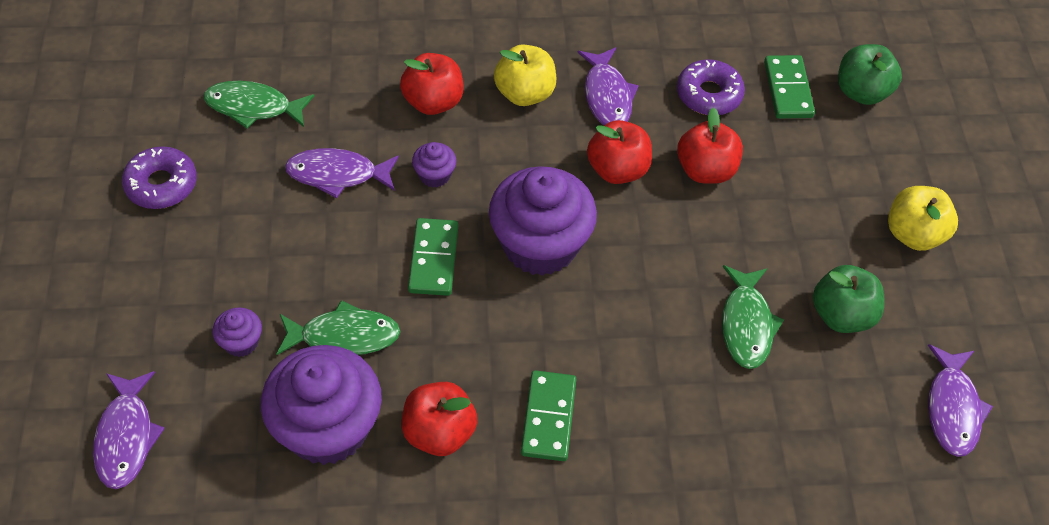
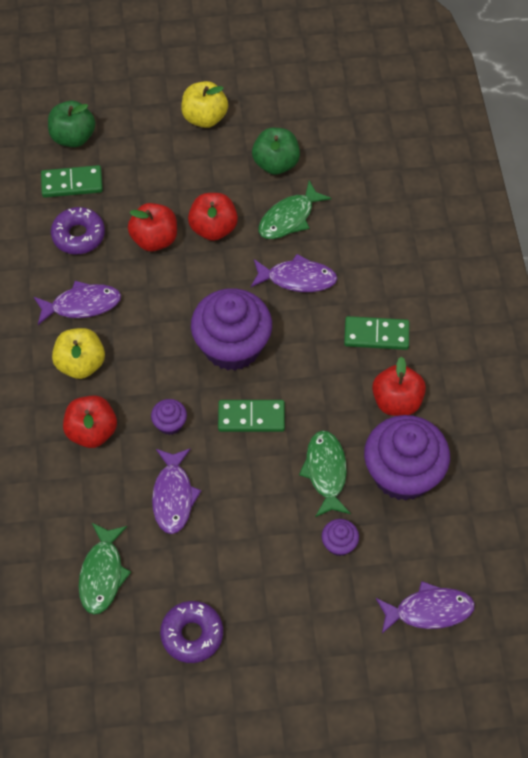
camera: 90 degrees left, 5 degrees up
(617, 170) = (157, 297): red apple -> red apple (213, 228)
(746, 324) = (289, 218): green fish -> green fish turned 135 degrees clockwise
(952, 408) = (340, 110): purple fish -> purple fish (297, 278)

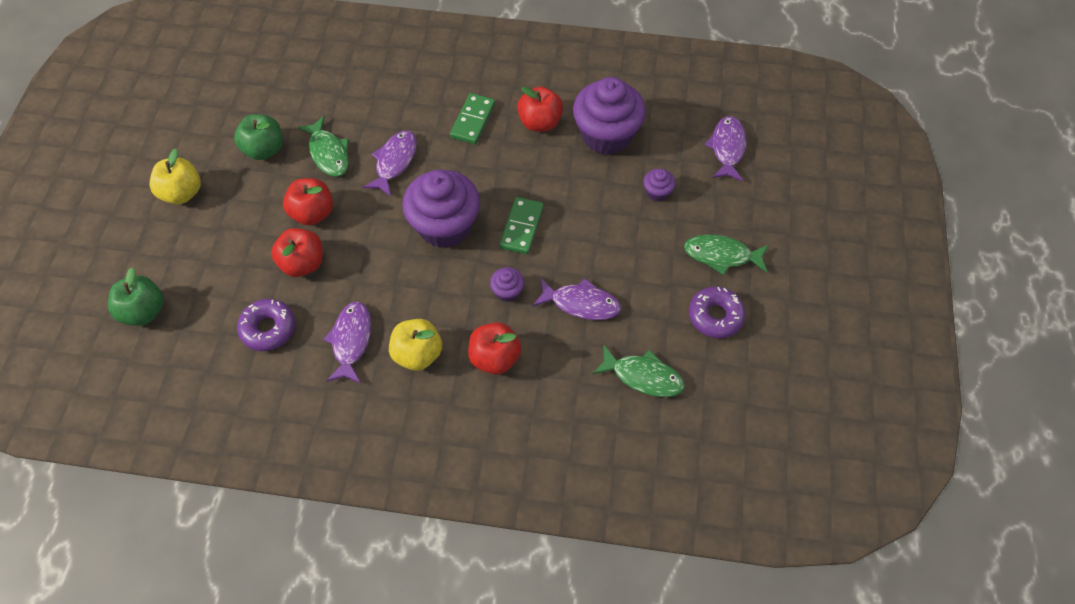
camera: 75 degrees left, 0 degrees up
(72, 183) = (202, 323): green domino -> none
(326, 472) = (590, 186): green fish -> green fish (721, 255)

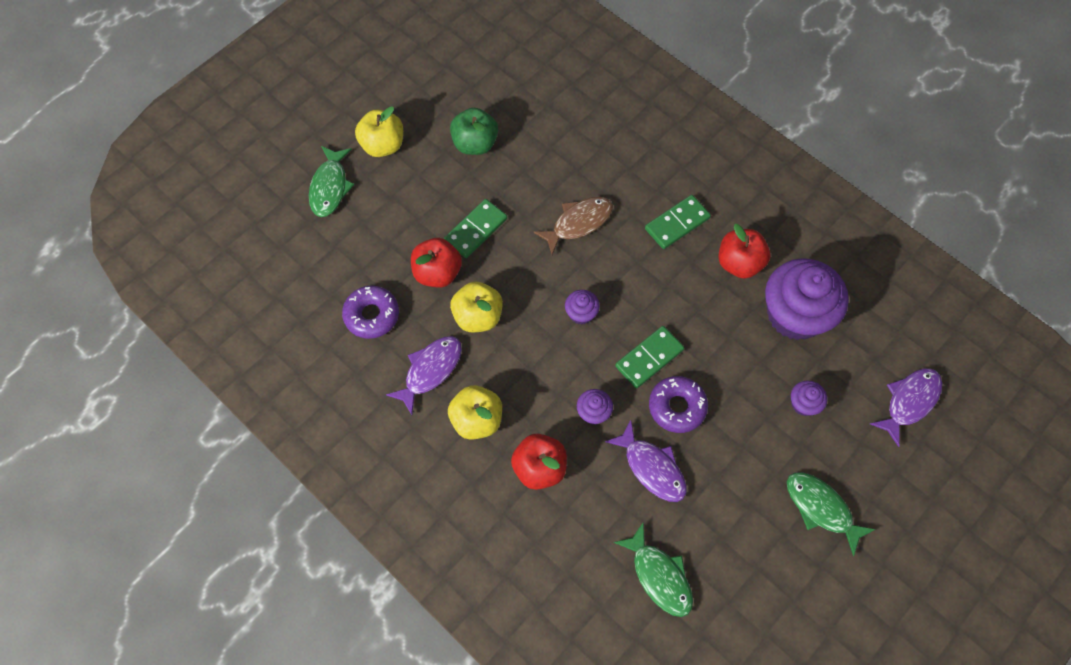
camera: 35 degrees right, 5 degrees up
(144, 311) = (287, 236): green apple -> none
(313, 213) = (476, 230): red apple -> green domino
(328, 153) = (526, 180): green fish -> green fish (330, 187)
(362, 276) = (478, 316): none -> yellow apple
(394, 162) = (578, 223): purple fish -> brown fish
(445, 226) = (581, 313): purple cupcake -> purple cupcake, size x0.43
(715, 316) = (770, 564): purple donut -> purple donut (677, 407)

